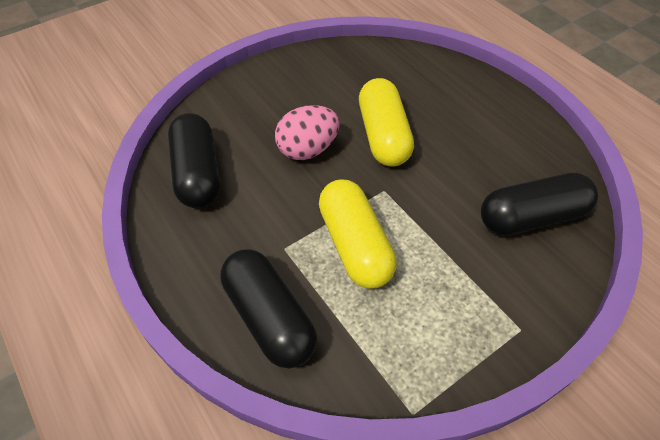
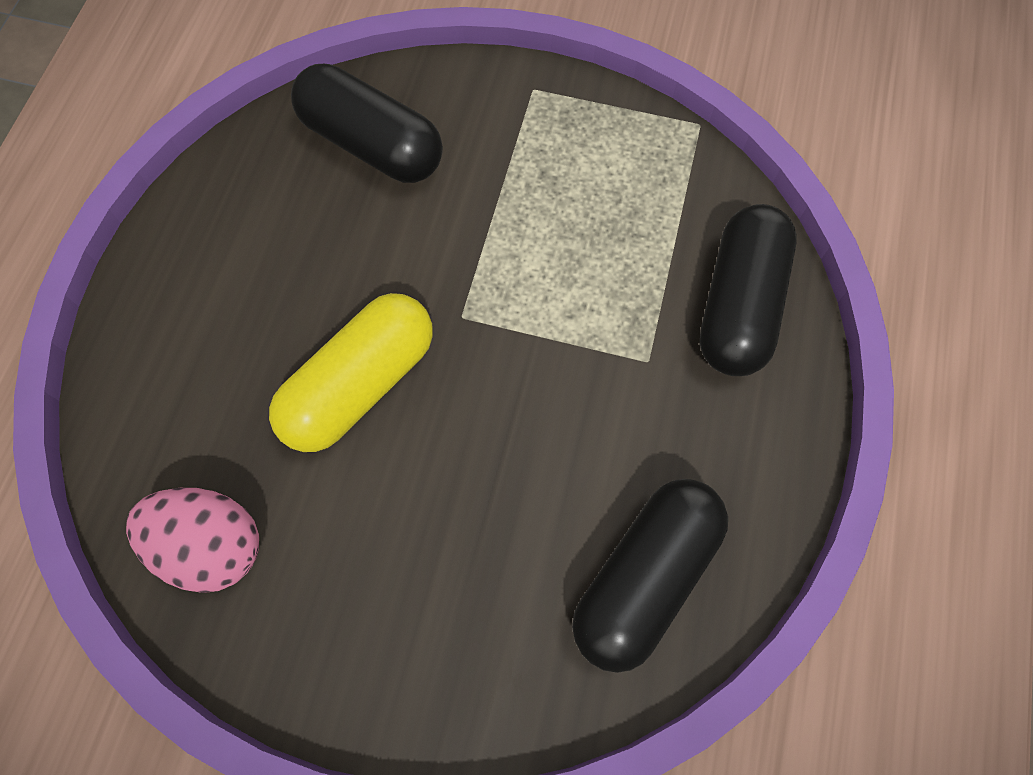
camera: 130 degrees left, 15 degrees up
(307, 149) = (471, 464): pink egg -> pink egg (212, 545)
(355, 245) = (572, 290): yellow capsule -> none

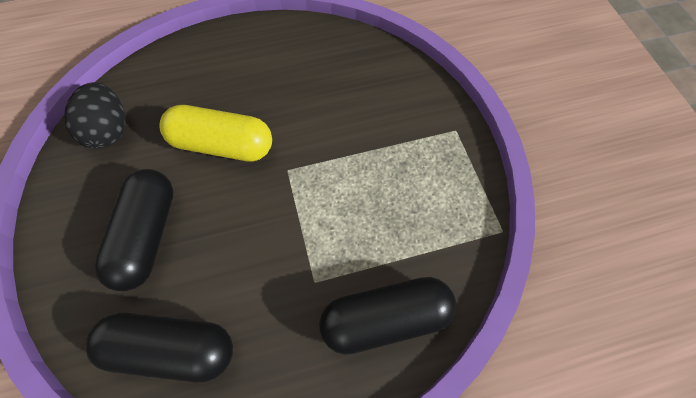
camera: 60 degrees right, 5 degrees down
(212, 545) = (109, 131): pink egg -> black egg
(372, 144) = (364, 77): black capsule -> black capsule (147, 236)

